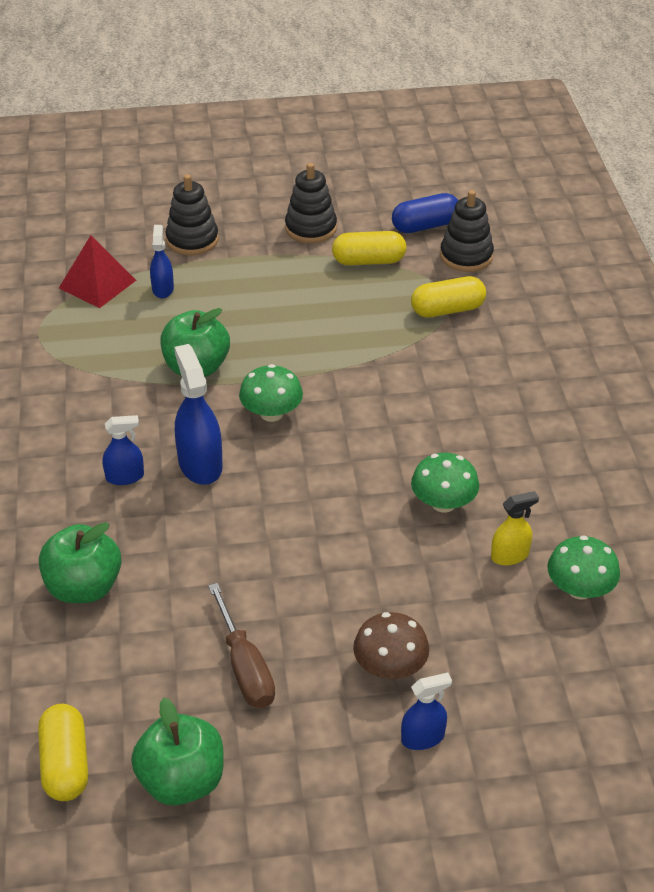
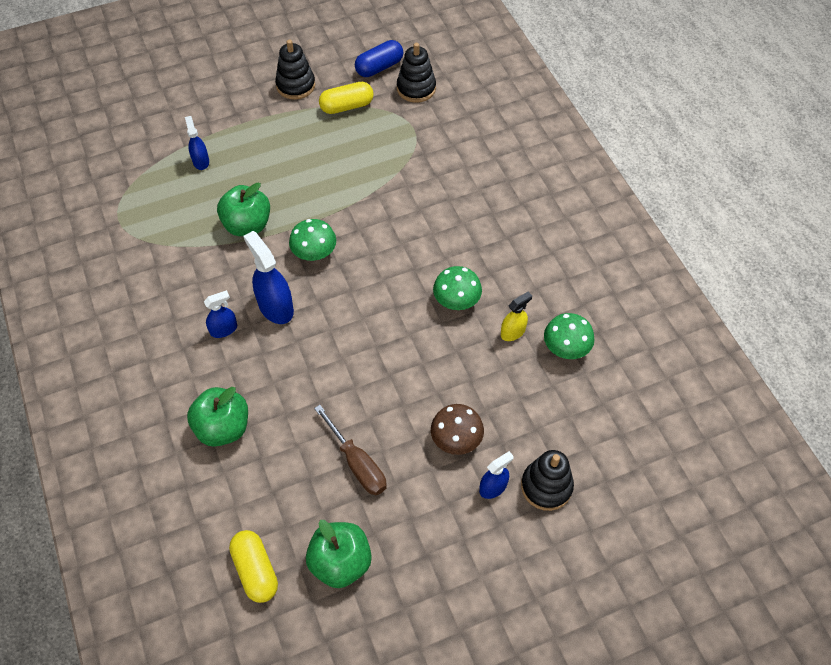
camera: 15 degrees left, 15 degrees up
(97, 284) = (149, 166): red pyramid -> none
(192, 240) = (209, 113): black stacking toy -> black stacking toy (546, 486)
(447, 310) = (415, 138): yellow capsule -> none

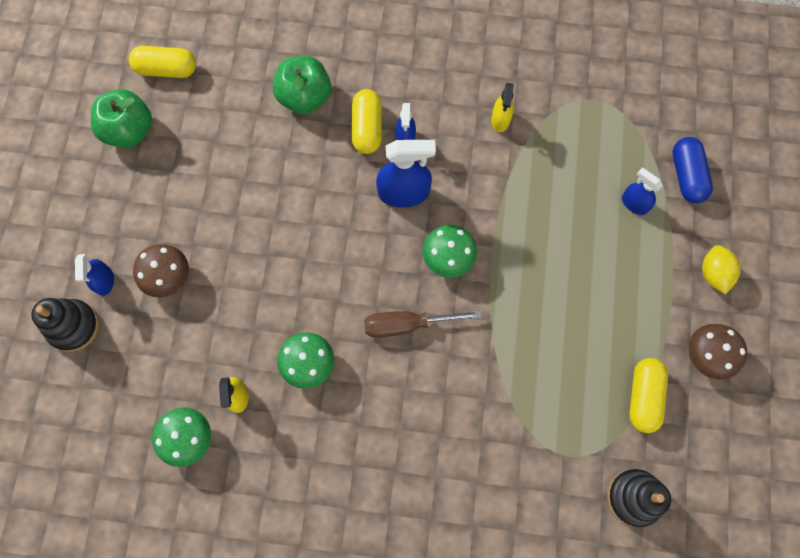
camera: 120 degrees right, 15 degrees up
(170, 271) = (500, 120): none -> yellow spray bottle
(201, 161) = (634, 203): blue spray bottle -> blue spray bottle turned 150 degrees counterclockwise
(229, 362) = (367, 128): none -> yellow capsule
(232, 101) = (714, 273): none -> yellow lemon
(247, 225) = (520, 211): green apple -> none
(295, 85) = (707, 355): black stacking toy -> brown mushroom
(357, 463) = (201, 184): brown screwdriver -> brown screwdriver (407, 324)
(379, 67) = (694, 472): blue capsule -> blue capsule (687, 176)

